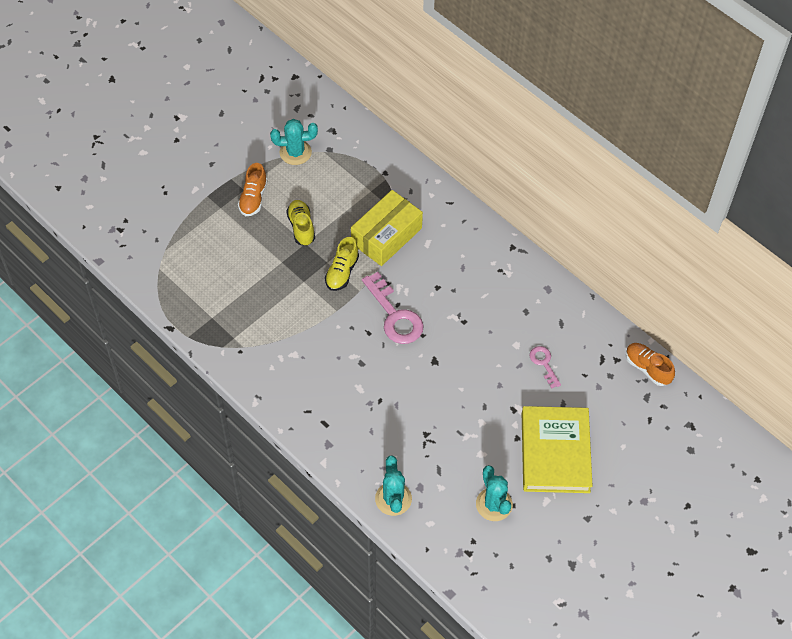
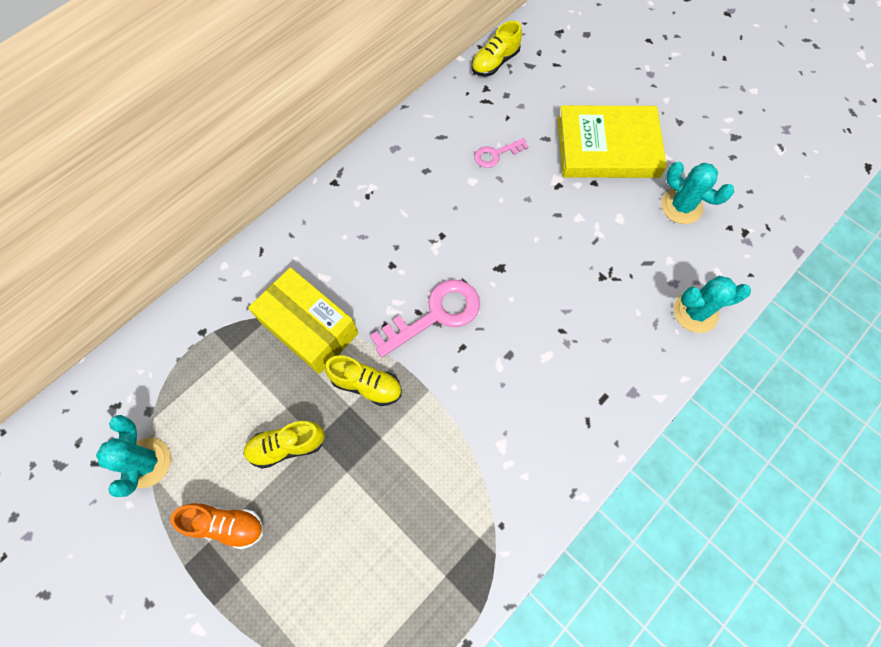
camera: 90 degrees left, 10 degrees up
(494, 504) = (681, 206): turquoise cactus -> turquoise cactus turned 60 degrees clockwise
(647, 368) = (495, 62): orange shoe -> yellow shoe

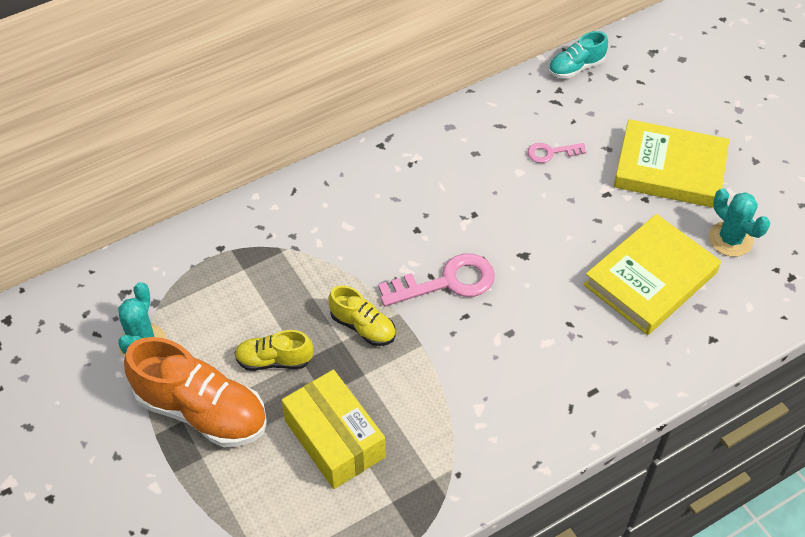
camera: 15 degrees right, 15 degrees down
(226, 525) = (202, 411): orange shoe -> orange shoe, size x1.86
(309, 327) = (322, 266): yellow box -> yellow box (334, 438)
(495, 62) = (575, 68): yellow shoe -> turquoise shoe
(622, 264) = (650, 279): none -> yellow book
(695, 312) = (713, 337): turquoise cactus -> none

